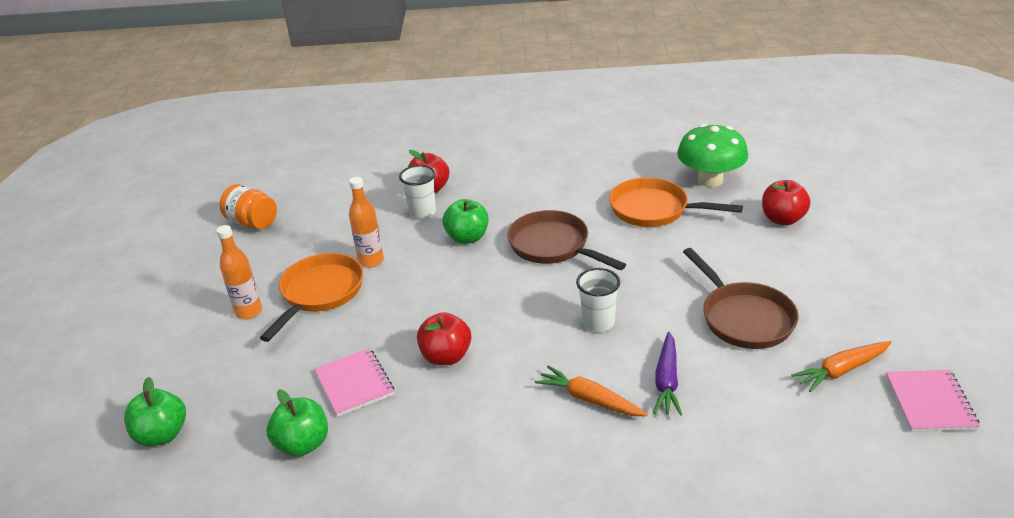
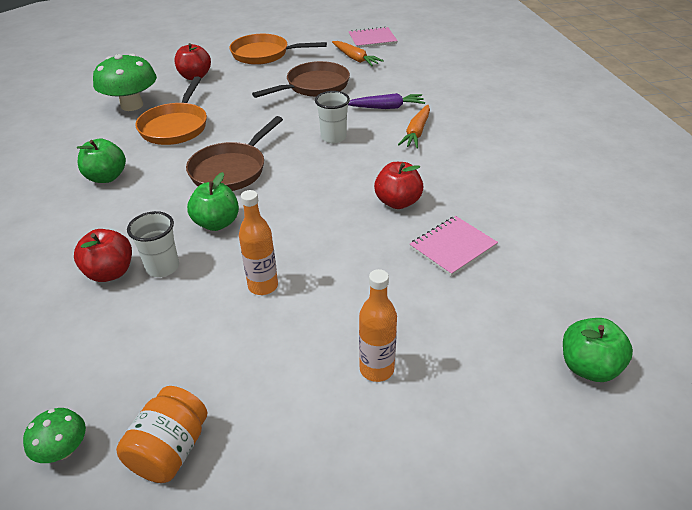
camera: 105 degrees left, 5 degrees up
(281, 187) = (63, 450): none -> green mushroom
(303, 444) = (536, 258): green apple -> green apple (106, 177)
(320, 293) = (328, 313): orange pan -> orange pan (264, 54)

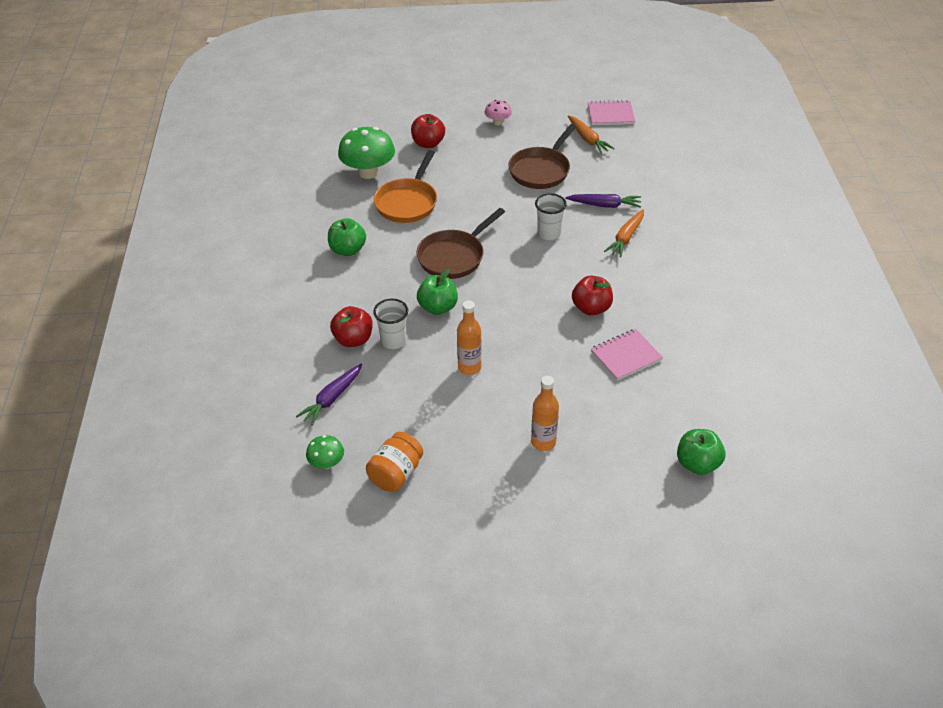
camera: 10 degrees right, 5 degrees up
(77, 352) = (332, 398): none -> purple carrot
(264, 54) = (498, 122): orange pan -> pink mushroom
(314, 86) = (541, 170): brown pan -> brown pan turned 150 degrees clockwise

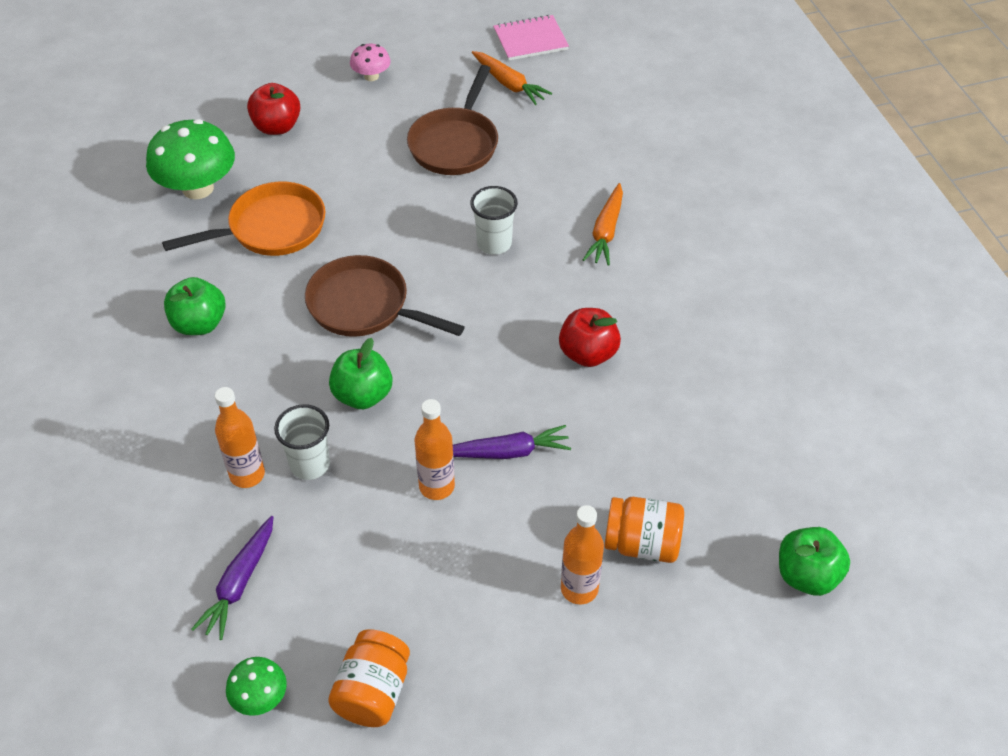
camera: 15 degrees left, 5 degrees up
(353, 339) = (247, 474): red apple -> orange bottle
(407, 202) = (271, 228): orange pan -> orange pan turned 120 degrees counterclockwise
(454, 256) = (364, 306): brown pan -> brown pan turned 90 degrees clockwise
(592, 424) = (642, 544): none -> orange jar
(604, 205) = (561, 184): purple carrot -> purple carrot (507, 452)
(626, 356) = (658, 421): pink notebook -> none

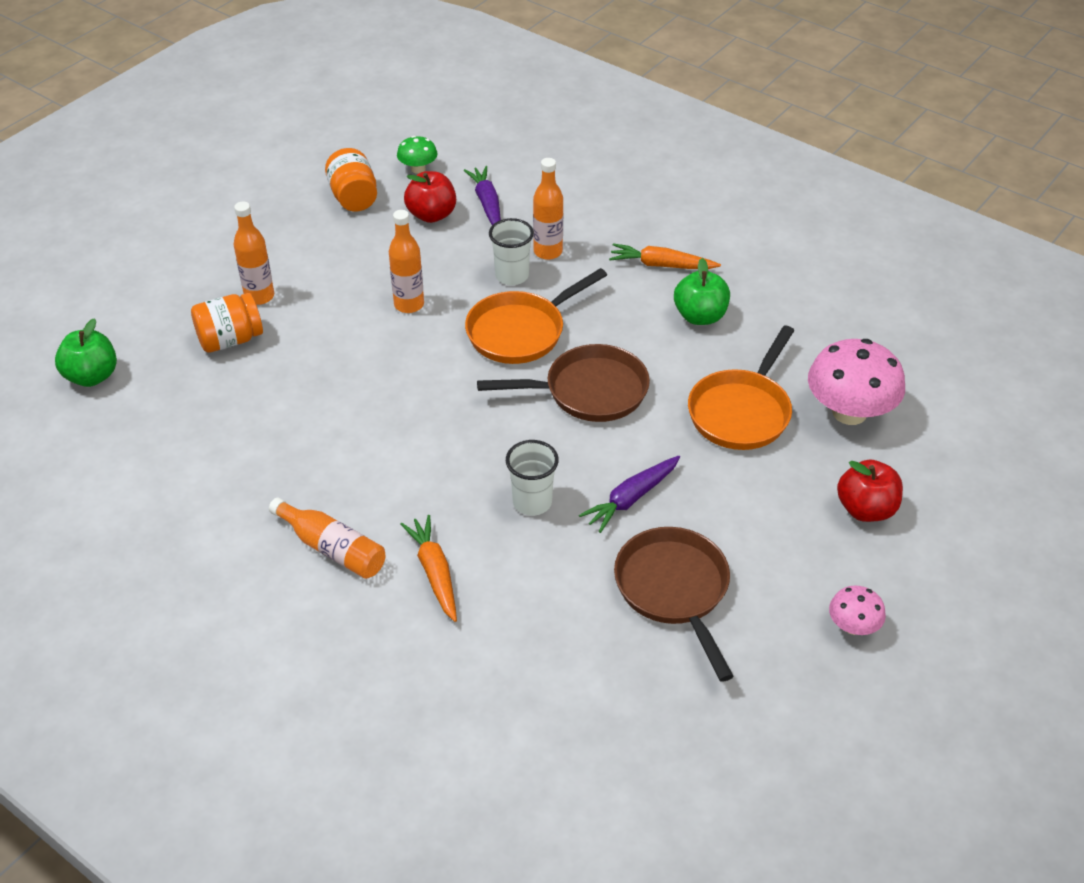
camera: 145 degrees right, 5 degrees down
(198, 188) = (849, 412): green mushroom -> pink mushroom
(363, 395) = (520, 331): green apple -> orange pan
(507, 452) = (375, 348): purple carrot -> purple carrot (631, 498)
(509, 84) = (696, 708): orange carrot -> orange carrot (661, 265)
(530, 40) = (738, 800): pink notebook -> none
(588, 354) = (365, 448): red apple -> red apple (431, 215)
(669, 285) = (332, 548): none -> orange bottle

